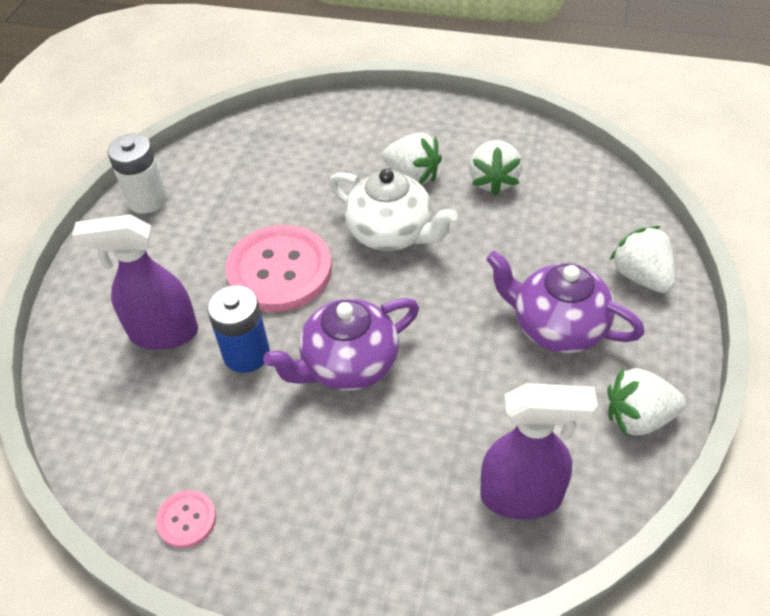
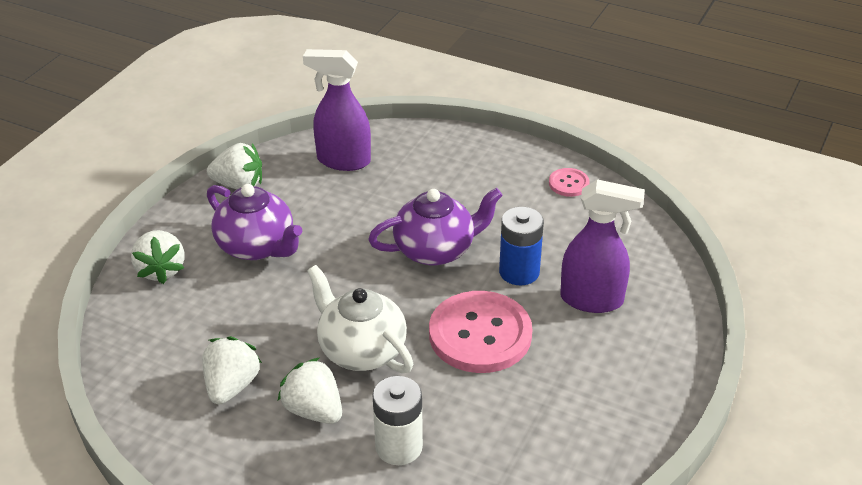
camera: 170 degrees left, 10 degrees down
(147, 199) = (620, 442): white battery -> white battery (399, 447)

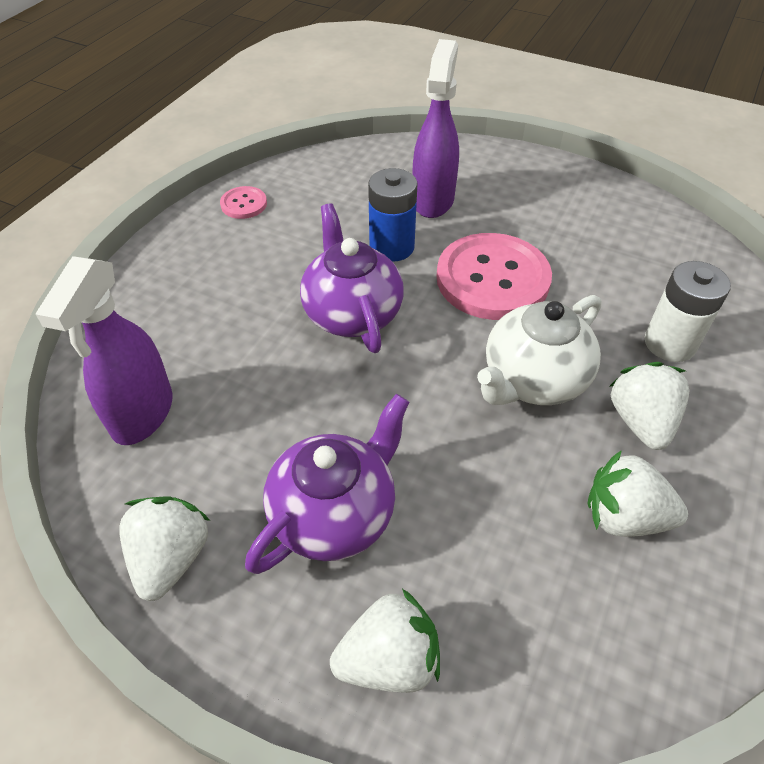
camera: 90 degrees left, 10 degrees up
(313, 410) = (641, 421): white strawberry -> white strawberry turned 135 degrees clockwise

